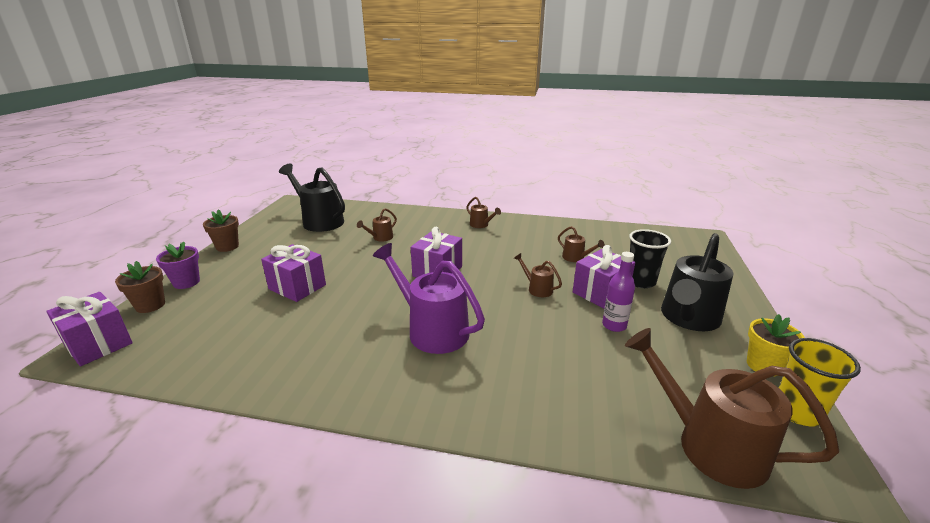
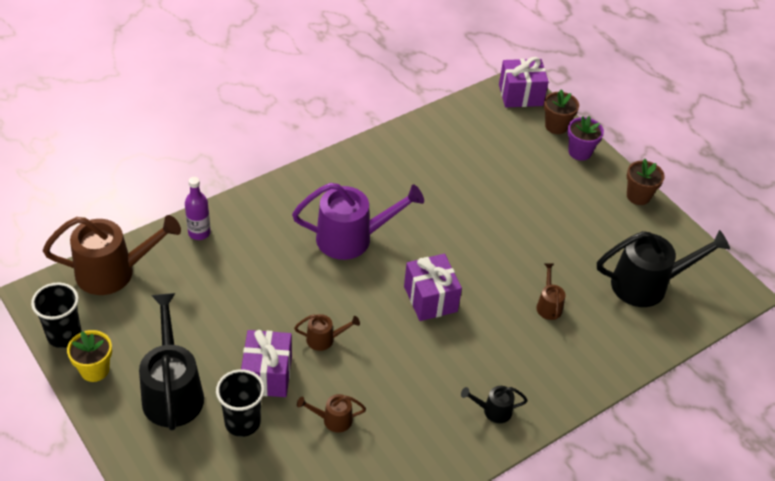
camera: 130 degrees right, 20 degrees up
(297, 287) = (502, 204): purple gift -> none
(481, 225) = (493, 411): brown watering can -> black watering can
(614, 325) = (227, 337): purple bottle -> purple bottle (199, 233)
(797, 411) = (64, 335): yellow cup -> black cup

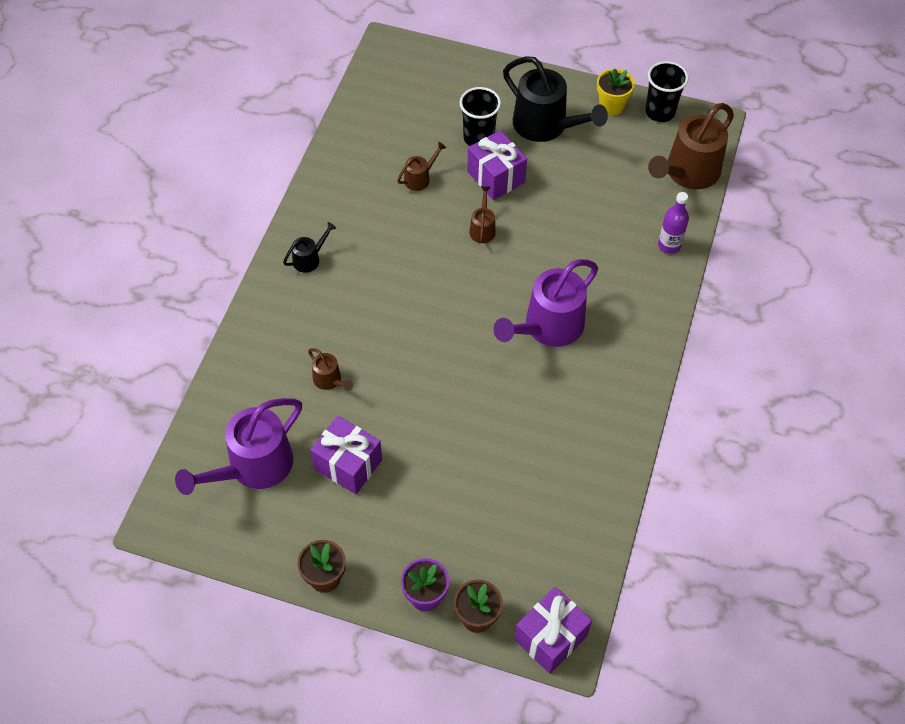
camera: 145 degrees right, 10 degrees up
(324, 339) = (482, 228): brown watering can -> brown watering can turned 135 degrees clockwise
(430, 299) = (433, 317): purple gift -> purple gift (348, 464)
(647, 284) = (253, 467): black watering can -> purple watering can

